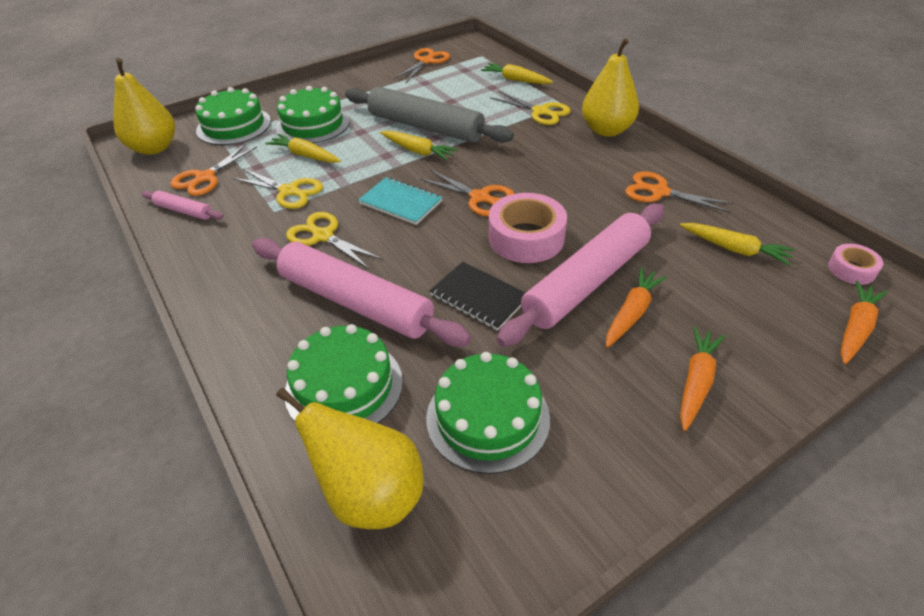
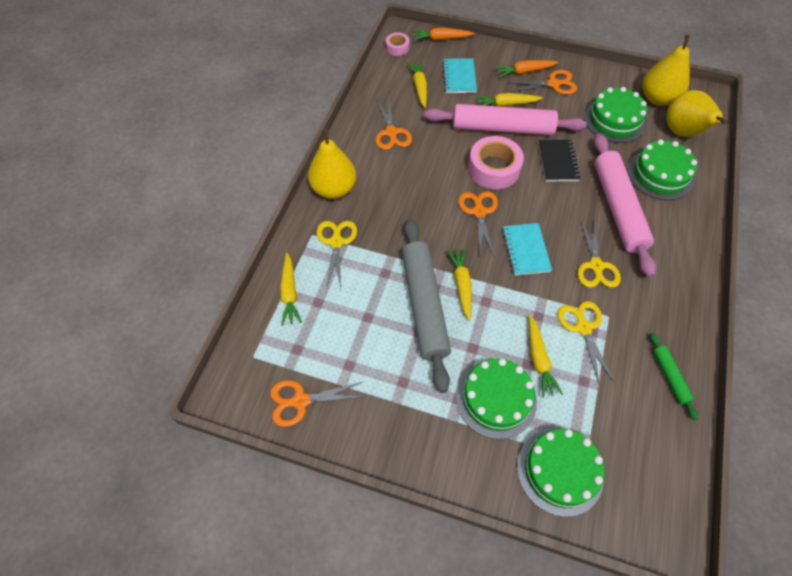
camera: 130 degrees left, 15 degrees up
(154, 148) = (652, 505): yellow pear -> yellow pear (657, 98)
(184, 211) = (669, 377): pink rolling pin -> green rolling pin
(205, 177) = (632, 406): orange scissors -> orange scissors (553, 84)
(631, 313) = (506, 104): orange carrot -> yellow carrot
(732, 298) = (459, 77): none -> turquoise notebook

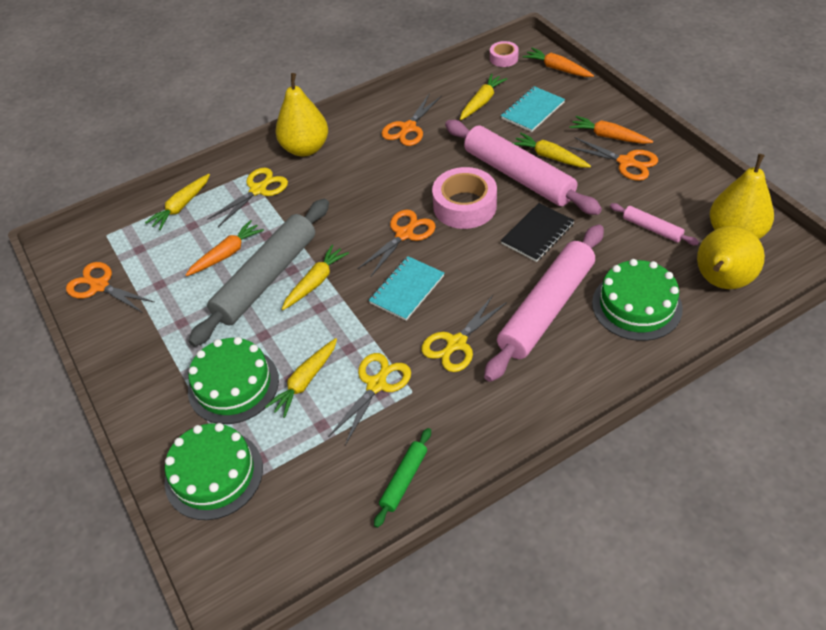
camera: 45 degrees right, 10 degrees down
(372, 307) = (226, 254): none -> orange carrot
(614, 120) = (652, 229): green cake -> pink rolling pin

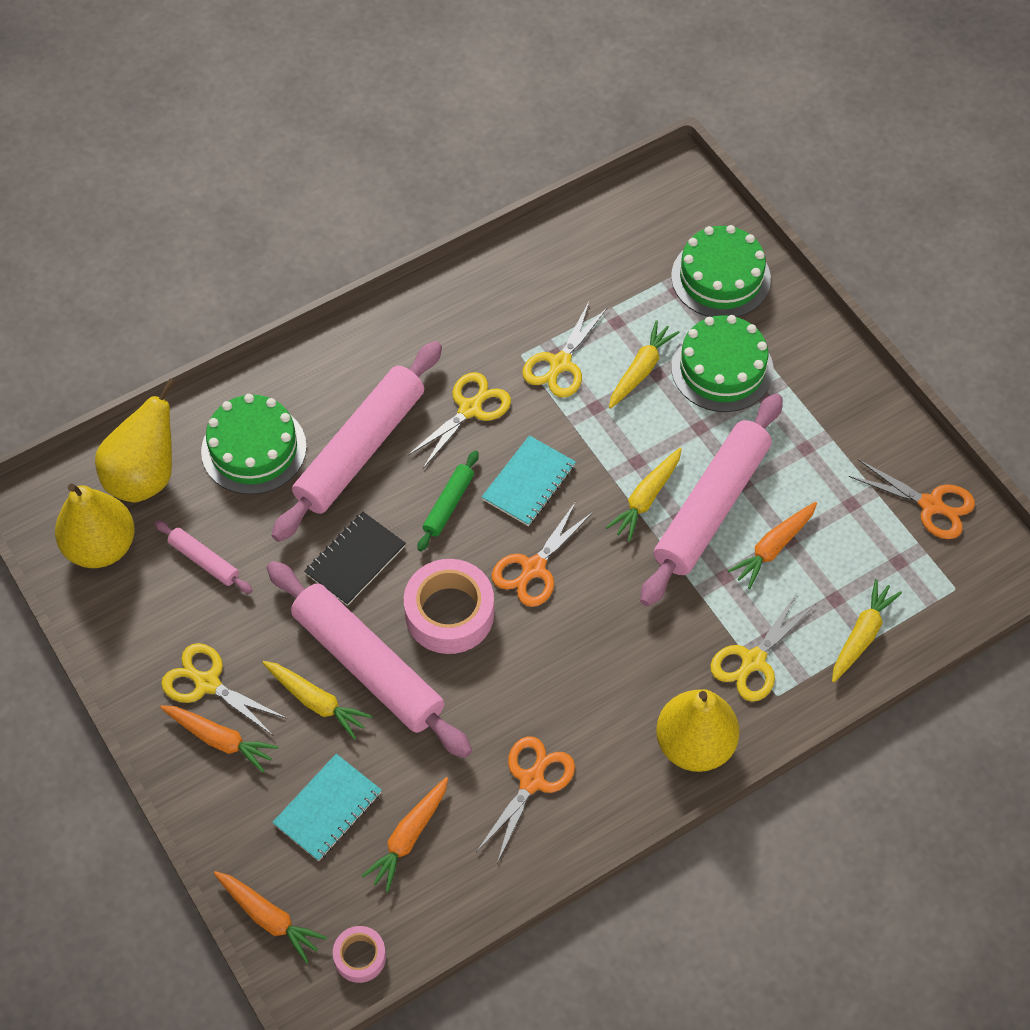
camera: 175 degrees right, 10 degrees up
(266, 278) = (711, 507): grey rolling pin -> pink rolling pin
(404, 480) = (528, 268): green rolling pin -> green rolling pin (448, 504)
(482, 102) = (409, 837): yellow carrot -> orange carrot
(626, 162) = (207, 683): orange scissors -> yellow scissors

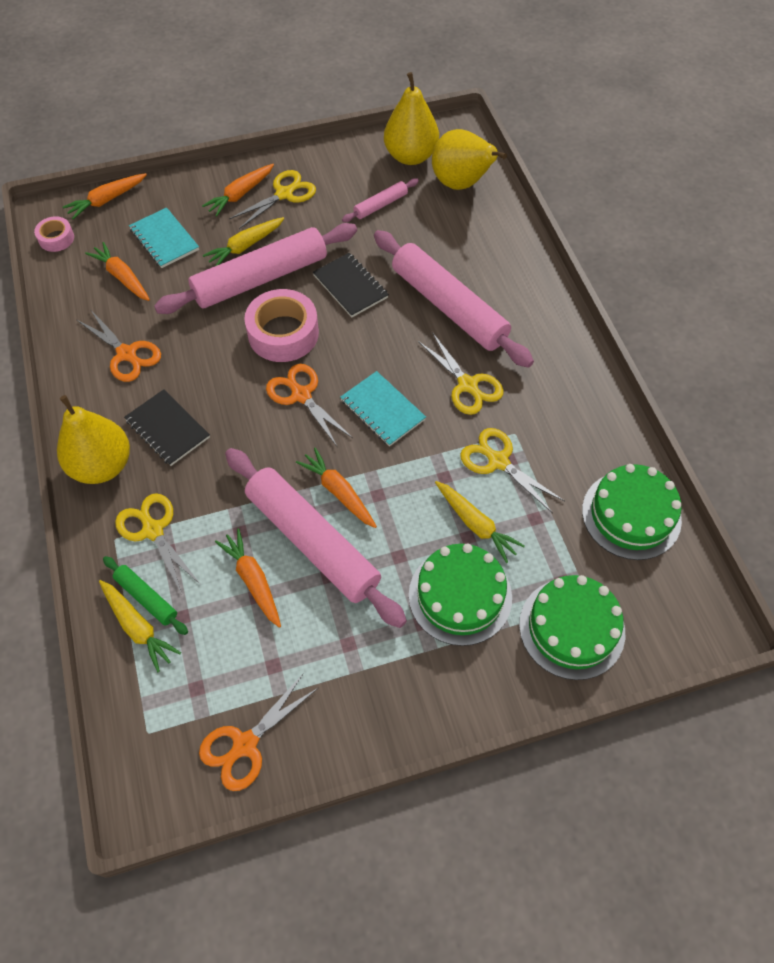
camera: 105 degrees right, 0 degrees up
(254, 449) = (468, 245): green cake -> green cake (631, 515)
(448, 504) = (379, 352): green rolling pin -> green rolling pin (146, 598)
(623, 693) = (168, 429): none -> black notebook
(646, 498) = (338, 492): yellow carrot -> orange carrot

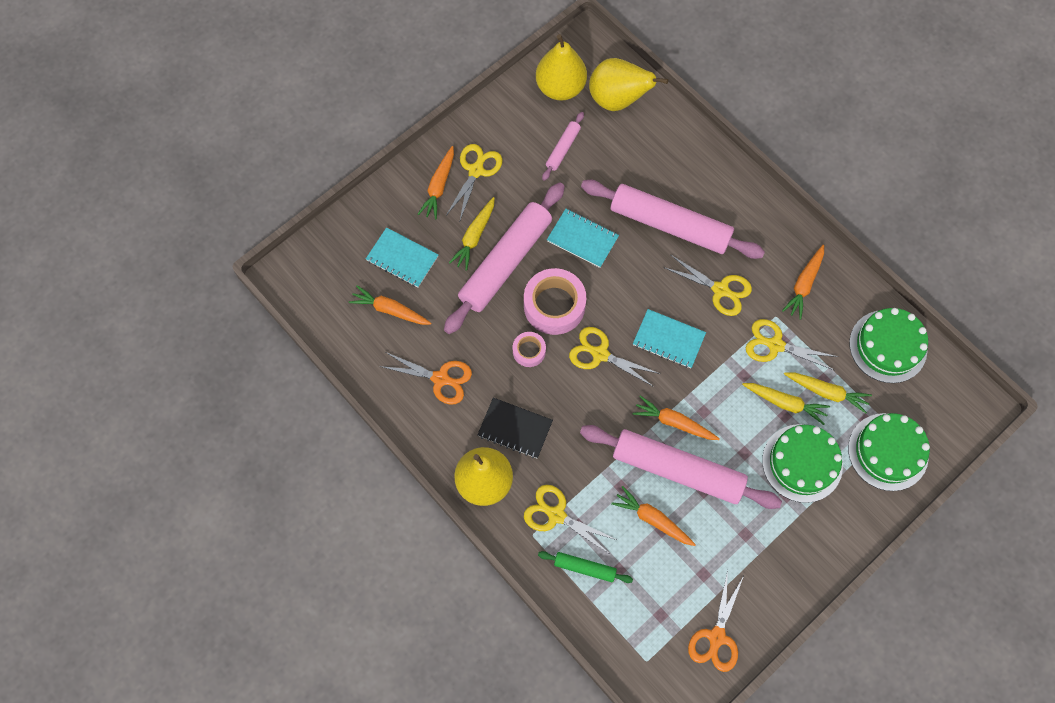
camera: 25 degrees left, 10 degrees up
(56, 238) = (308, 296): pink tape -> pink tape (529, 351)
(107, 200) = (327, 240): orange carrot -> orange carrot (804, 284)
(138, 627) = (592, 592): yellow carrot -> yellow carrot (826, 392)
(301, 395) = (600, 354): orange scissors -> yellow scissors
(350, 286) = (582, 239): black notebook -> turquoise notebook

